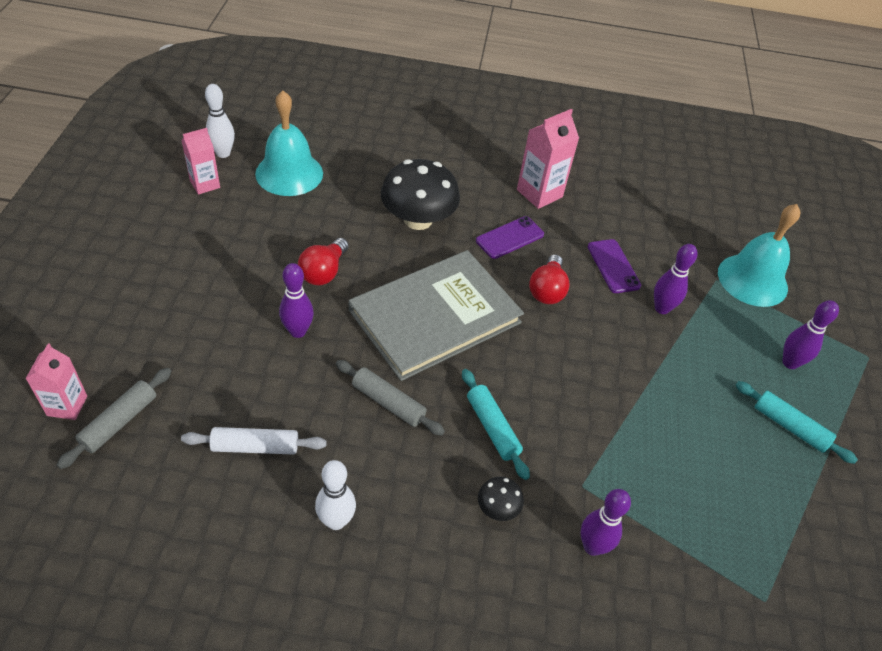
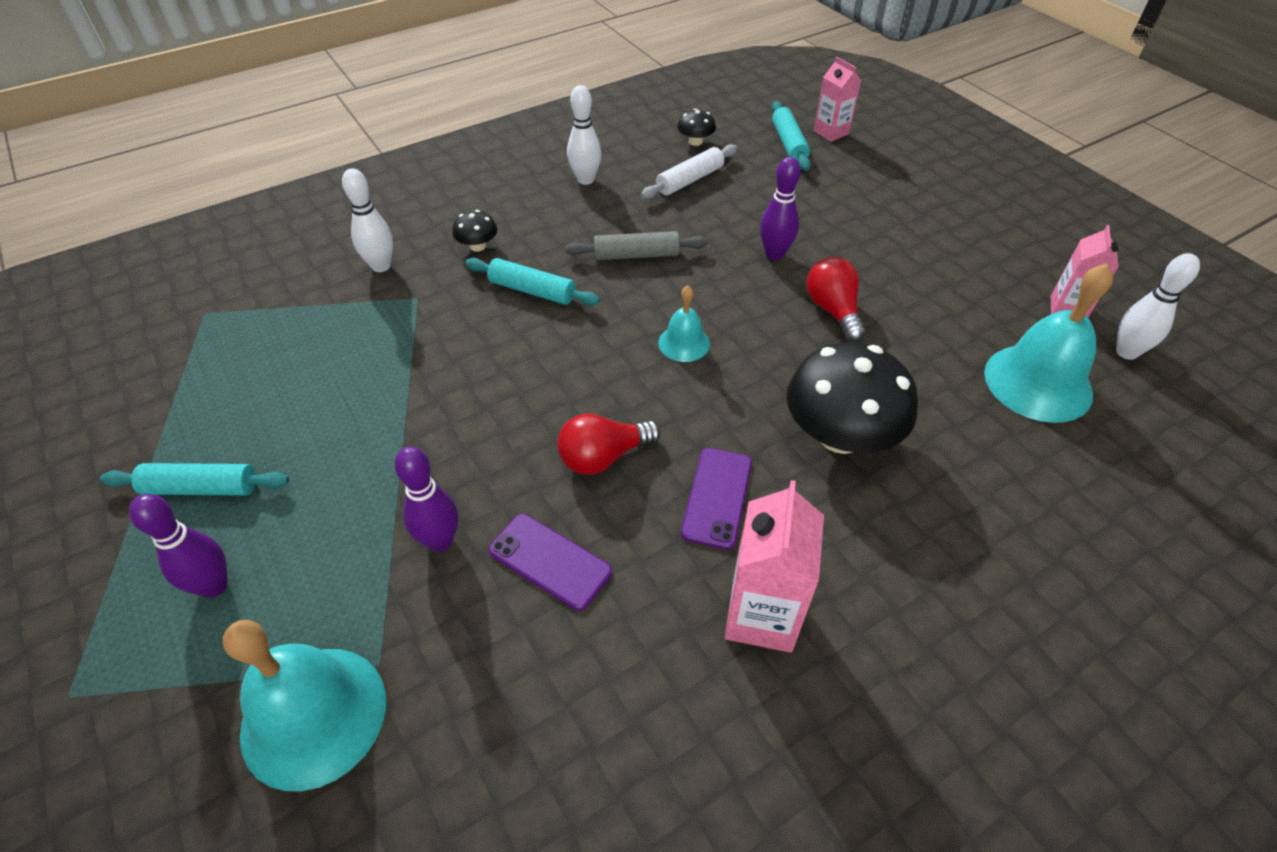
camera: 145 degrees right, 0 degrees up
(119, 422) = (789, 143): grey rolling pin -> turquoise rolling pin
(184, 492) = (695, 141): none -> black mushroom
(435, 317) = (684, 343): grey book -> turquoise bell
(547, 290) = (603, 457): red light bulb -> red light bulb turned 90 degrees counterclockwise
(592, 546) = (381, 266): purple bowling pin -> white bowling pin

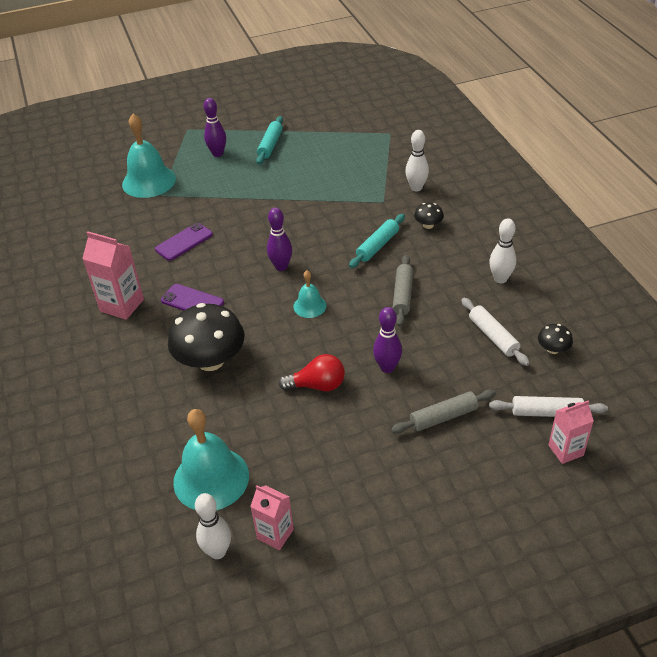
camera: 105 degrees right, 5 degrees down
(440, 541) = (210, 210): purple bowling pin -> purple bowling pin (281, 267)
(603, 457) = (236, 264): red light bulb -> none
(789, 143) = (546, 413): turquoise rolling pin -> white rolling pin
(830, 206) = (443, 417): none -> grey rolling pin

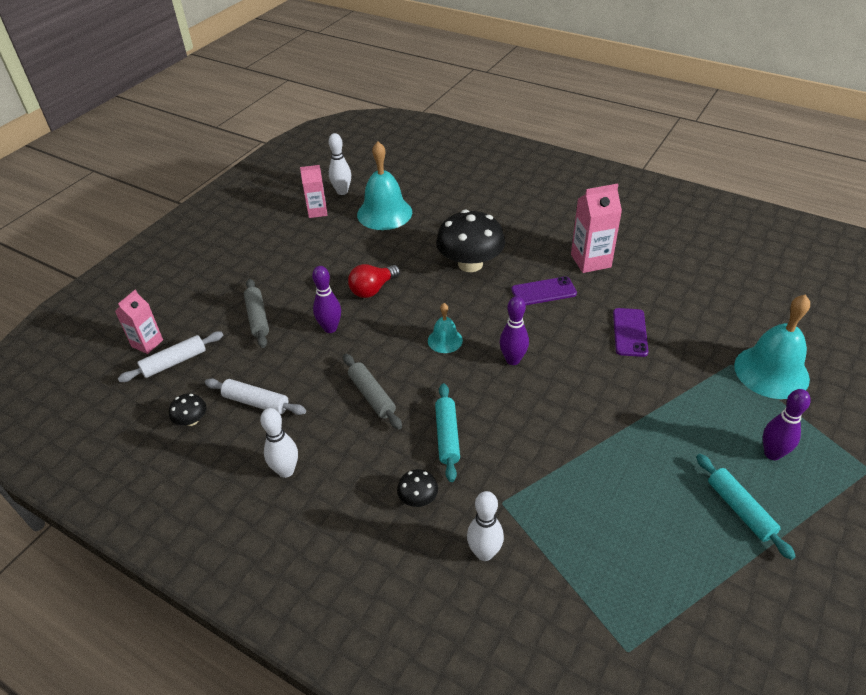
camera: 140 degrees right, 0 degrees up
(443, 417) = (257, 318): grey rolling pin -> grey rolling pin turned 45 degrees counterclockwise

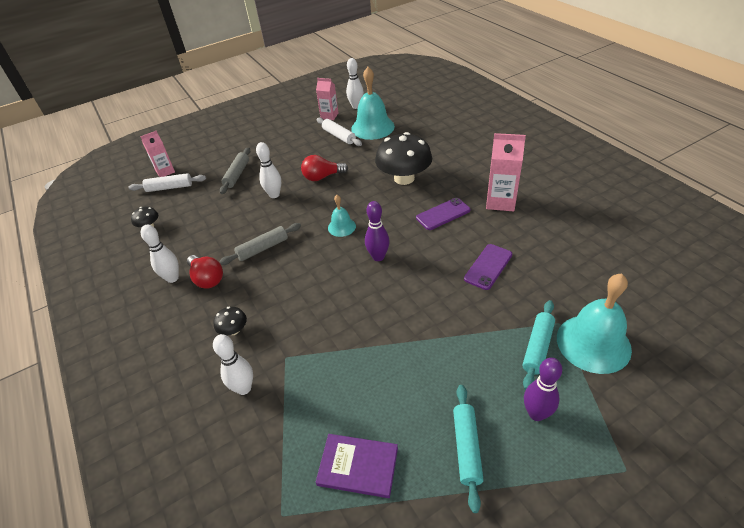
camera: 30 degrees right, 0 degrees up
(256, 402) = (192, 228): white rolling pin -> white rolling pin (339, 136)
(330, 328) = (274, 195): purple bowling pin -> white bowling pin
(333, 455) = (207, 279): none -> red light bulb
(372, 396) = (263, 248): grey rolling pin -> grey rolling pin turned 60 degrees clockwise
(447, 436) = (288, 294): turquoise rolling pin -> turquoise rolling pin (537, 347)
(543, 292) = (443, 214): purple phone -> purple phone turned 45 degrees counterclockwise
(660, 572) = (358, 466): none -> purple book

